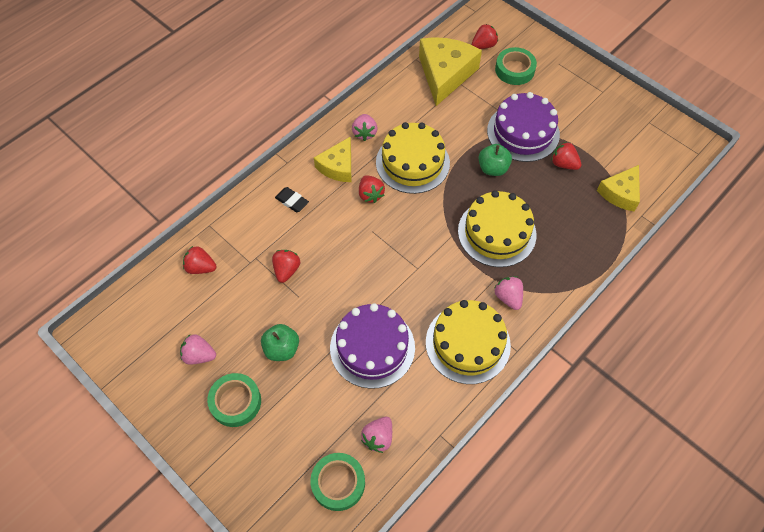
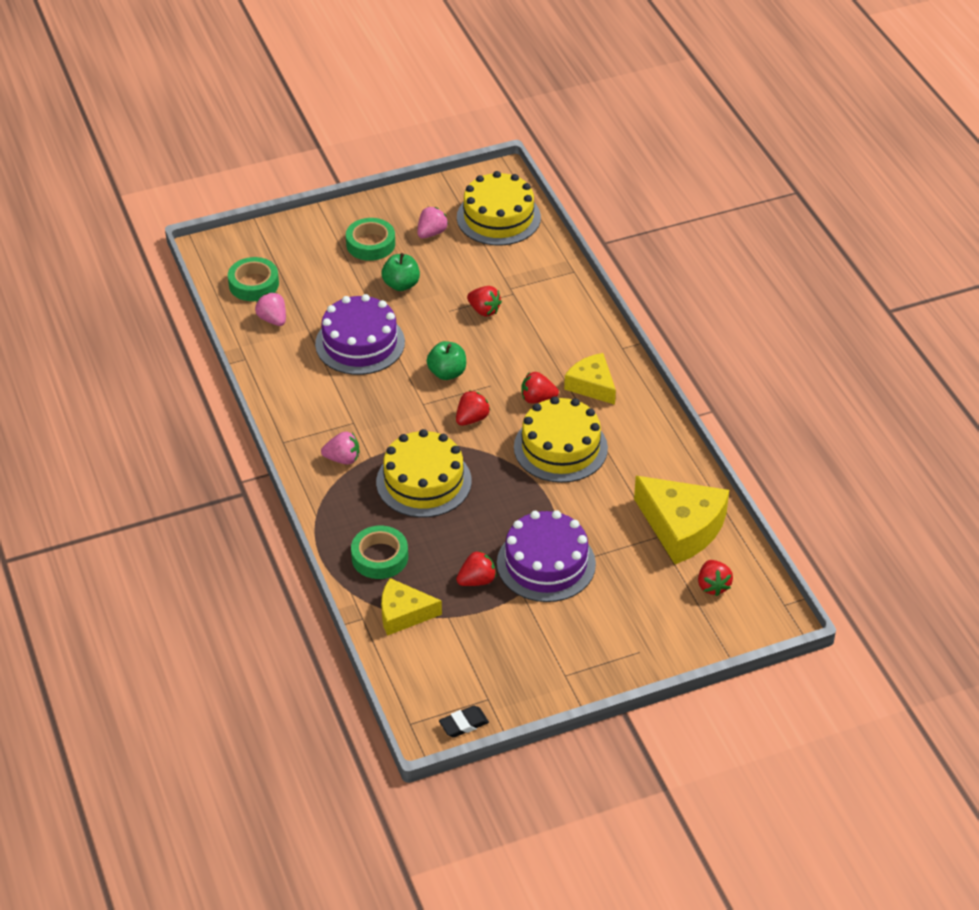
camera: 115 degrees right, 15 degrees down
(201, 267) = (526, 254): red strawberry -> red strawberry (472, 419)
(292, 201) = (566, 337): black eraser -> black eraser (463, 724)
(364, 133) = (627, 422): pink strawberry -> none
(467, 343) = (316, 409): yellow cake -> yellow cake (498, 217)
(493, 168) = (510, 513): green apple -> green apple (447, 373)
(514, 70) = (652, 600): green tape -> green tape (380, 557)
(620, 193) = (403, 614): yellow cheese -> yellow cheese turned 60 degrees counterclockwise

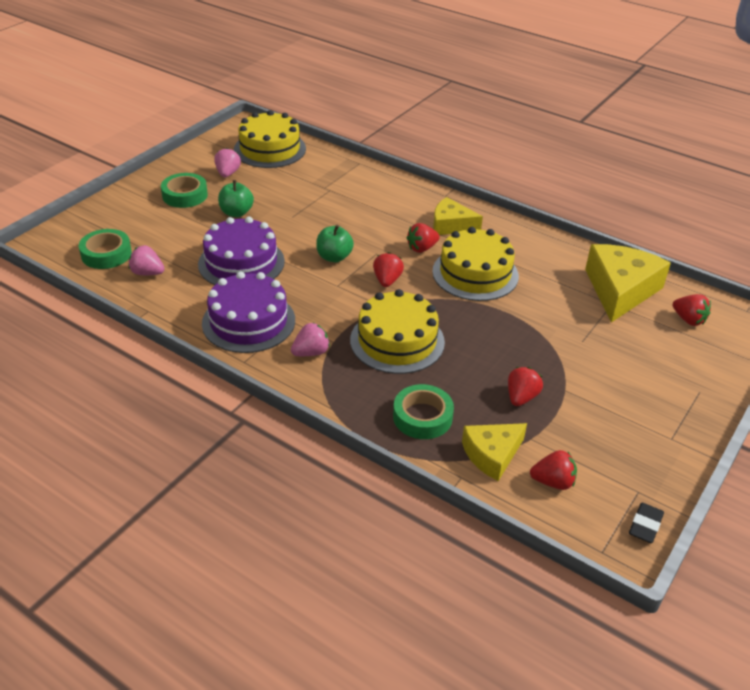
camera: 35 degrees left, 5 degrees down
(484, 310) = (319, 207): red strawberry -> red strawberry (553, 482)
(546, 563) = (558, 359): purple cake -> purple cake (248, 321)
(682, 527) = (620, 290): yellow cheese -> yellow cheese turned 75 degrees counterclockwise

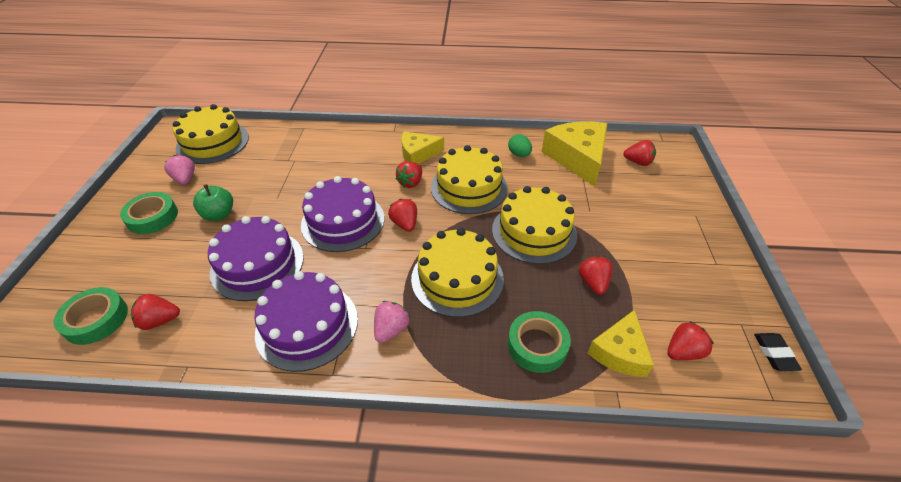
camera: 30 degrees left, 5 degrees up
(147, 273) = (160, 320): pink strawberry -> red strawberry
(334, 257) = (343, 221): green apple -> purple cake
(504, 335) = (534, 232): none -> yellow cake
(557, 263) = (519, 154): none -> green egg

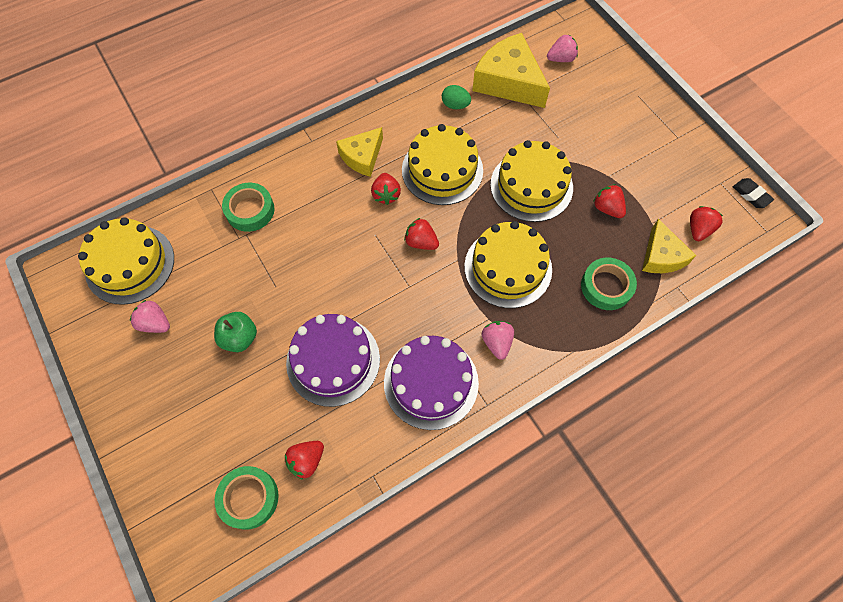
camera: 35 degrees left, 20 degrees up
(152, 217) = (174, 382): green tape -> green tape (250, 210)
(343, 221) = (364, 272): purple cake -> none
(638, 162) = (561, 59): red strawberry -> pink strawberry

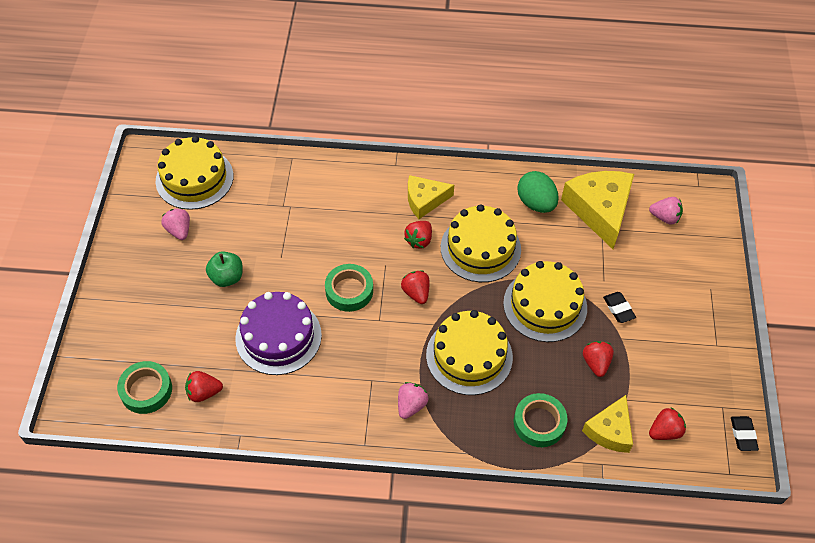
camera: 35 degrees right, 10 degrees down
(250, 210) = (307, 190): green tape -> green tape (349, 291)
(431, 382) = (336, 400): purple cake -> none
(455, 105) = (536, 203): green egg -> green egg, size x1.58
(587, 153) = (618, 309): none -> black eraser

